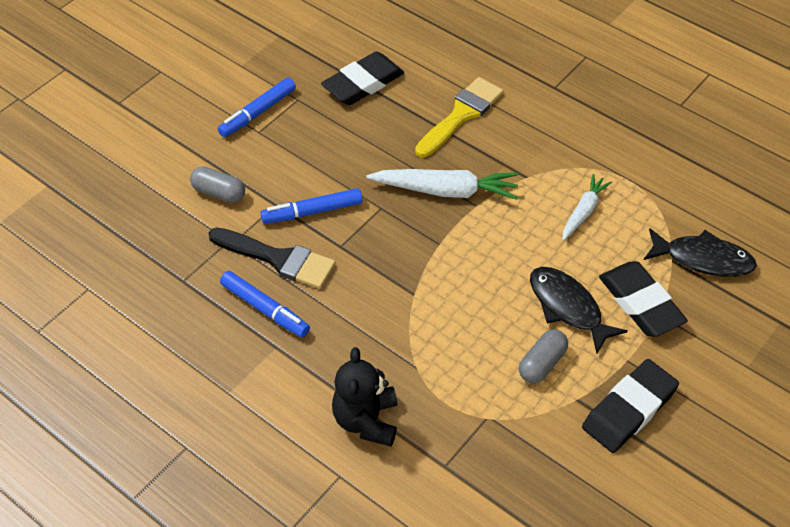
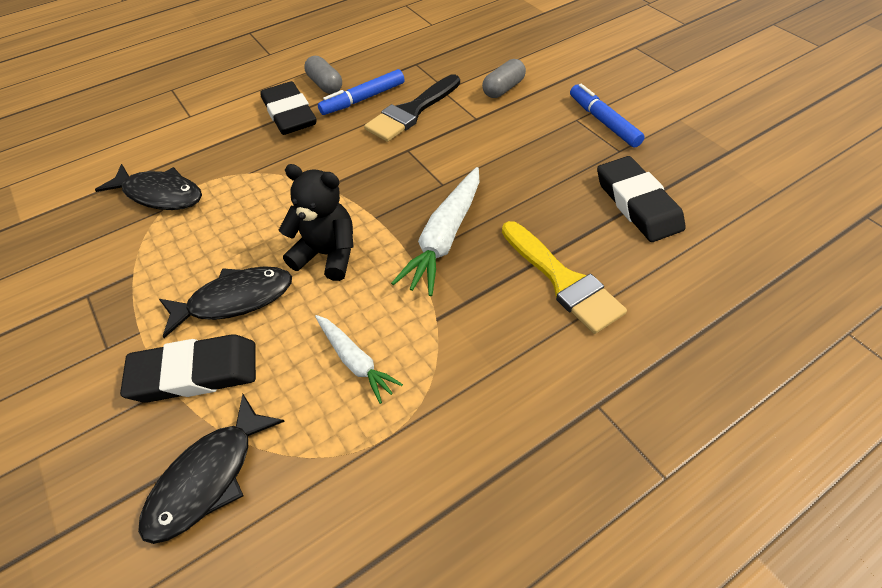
camera: 110 degrees right, 0 degrees up
(312, 212) = (457, 138): blue marker -> none
(366, 420) = (222, 135): black teddy bear -> black teddy bear (327, 254)
(475, 433) = (160, 194): none -> black fish
(542, 363) = (188, 258): grey capsule -> grey capsule (325, 85)
(629, 409) = (88, 312): black eraser -> black eraser (289, 113)

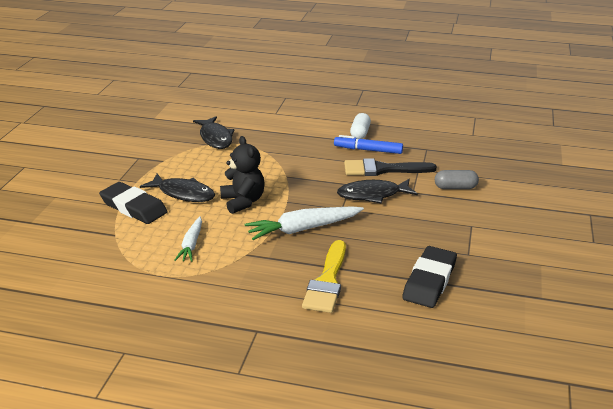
camera: 45 degrees right, 20 degrees down
(208, 478) = (90, 241): black fish -> black fish (373, 195)
(289, 113) = (321, 137): black eraser -> none
(325, 85) = (360, 133): grey capsule -> white capsule
(603, 121) = (486, 236): blue marker -> none

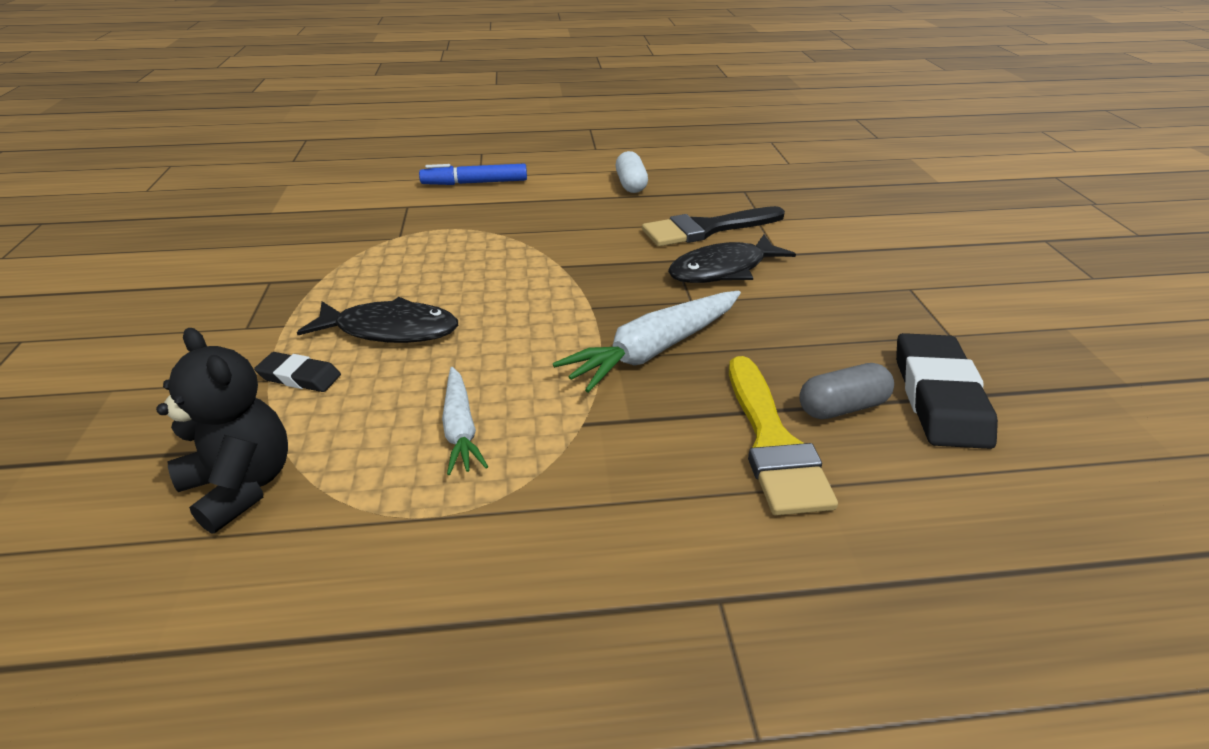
camera: 20 degrees left, 5 degrees up
(134, 207) = (299, 377): black eraser -> black eraser, size x0.54
(215, 138) = (400, 226): black fish -> none
(243, 202) = (513, 323): black teddy bear -> black teddy bear (241, 486)
(368, 150) = (661, 205): blue marker -> blue marker (475, 183)
(455, 187) = (833, 236): grey capsule -> grey capsule (842, 407)

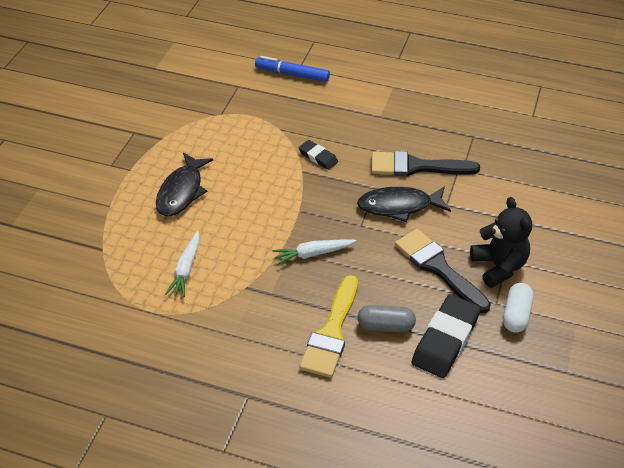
camera: 25 degrees right, 10 degrees up
(241, 486) = (79, 266): black teddy bear -> black teddy bear (499, 266)
(299, 377) = (125, 209): black eraser -> black eraser (318, 157)
(390, 330) = (182, 191): black fish -> black fish turned 75 degrees clockwise
(631, 184) = (397, 106): white capsule -> white capsule (516, 315)
(654, 350) = (313, 254): white carrot -> white carrot, size x0.61
(838, 318) = (438, 268): none -> black brush

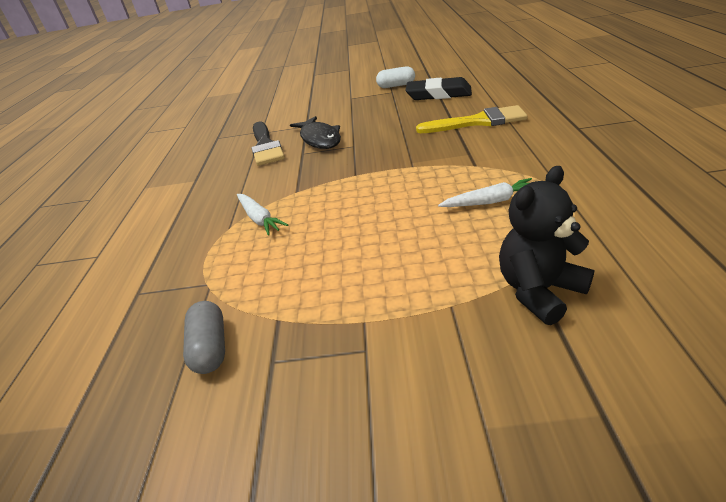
camera: 105 degrees left, 10 degrees down
(182, 191) = (377, 253): black fish -> none
(292, 74) = (113, 256): blue marker -> none
(313, 254) = (405, 152): white carrot -> white carrot (259, 219)
(318, 157) = (271, 190): black eraser -> none
(385, 326) = (449, 110): grey capsule -> grey capsule (211, 347)
(438, 268) = (376, 111): black brush -> none
(499, 266) = (358, 98): black teddy bear -> black teddy bear (539, 291)

